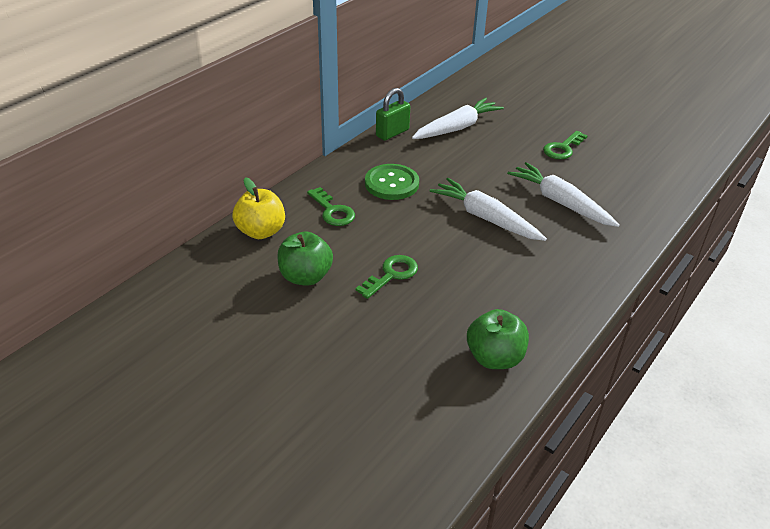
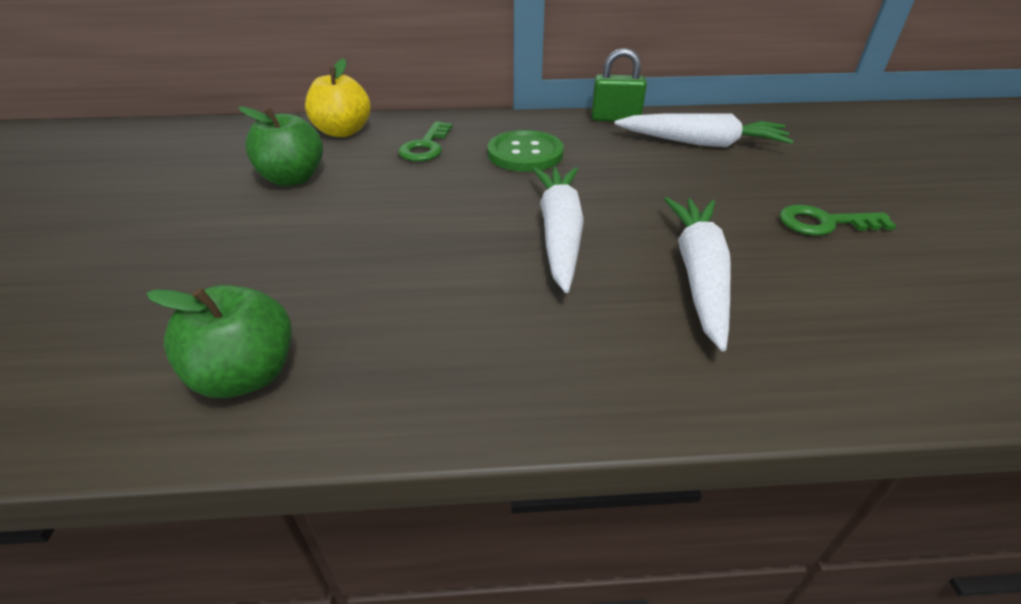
camera: 50 degrees right, 0 degrees up
(391, 275) = (353, 221): green key -> none

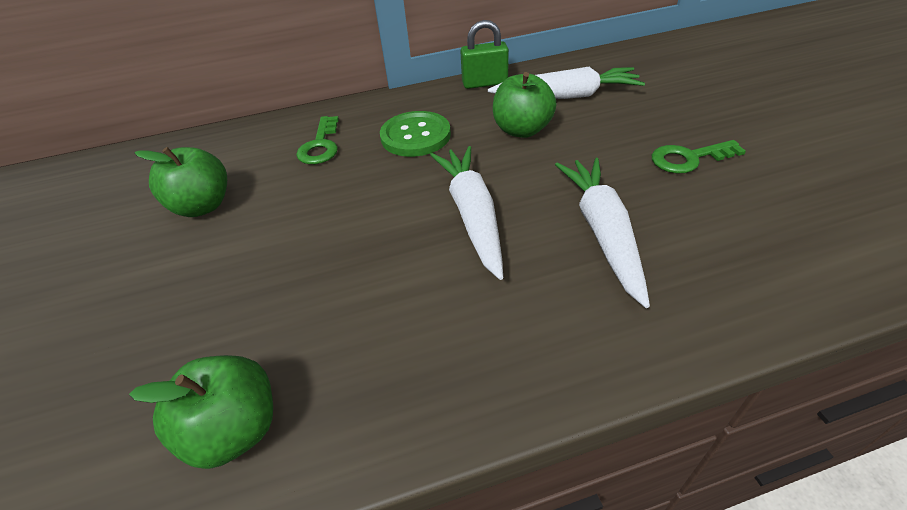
camera: 10 degrees left, 5 degrees up
(343, 131) = (234, 143): yellow apple -> none
(641, 166) = (522, 130): none -> green apple

